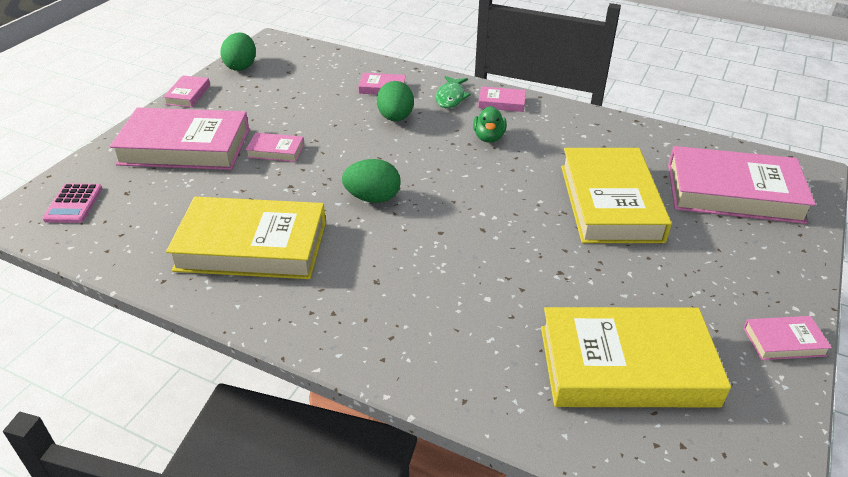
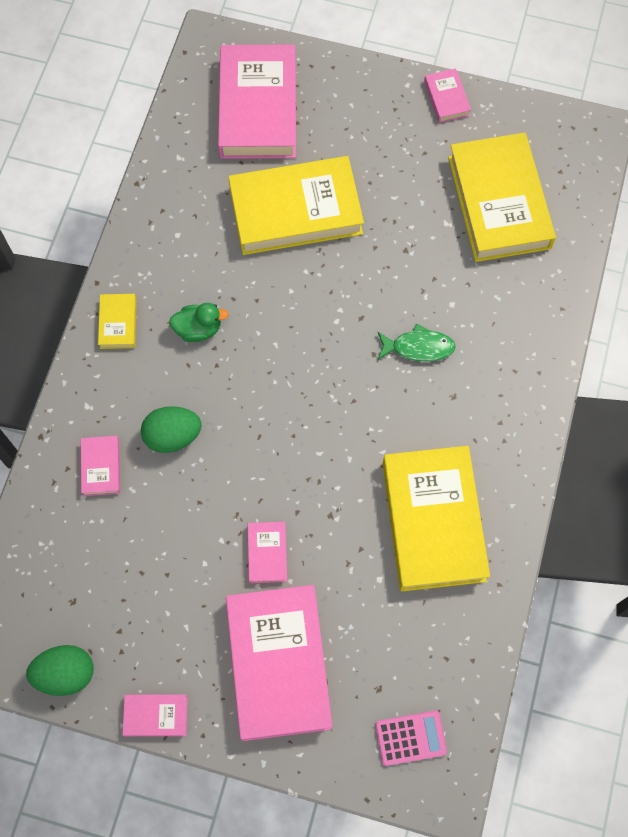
camera: 100 degrees left, 30 degrees up
(373, 198) = (334, 426): green egg -> none
(451, 97) = (113, 381): green fish -> green fish (418, 347)
(501, 102) = (118, 323): pink book -> yellow book

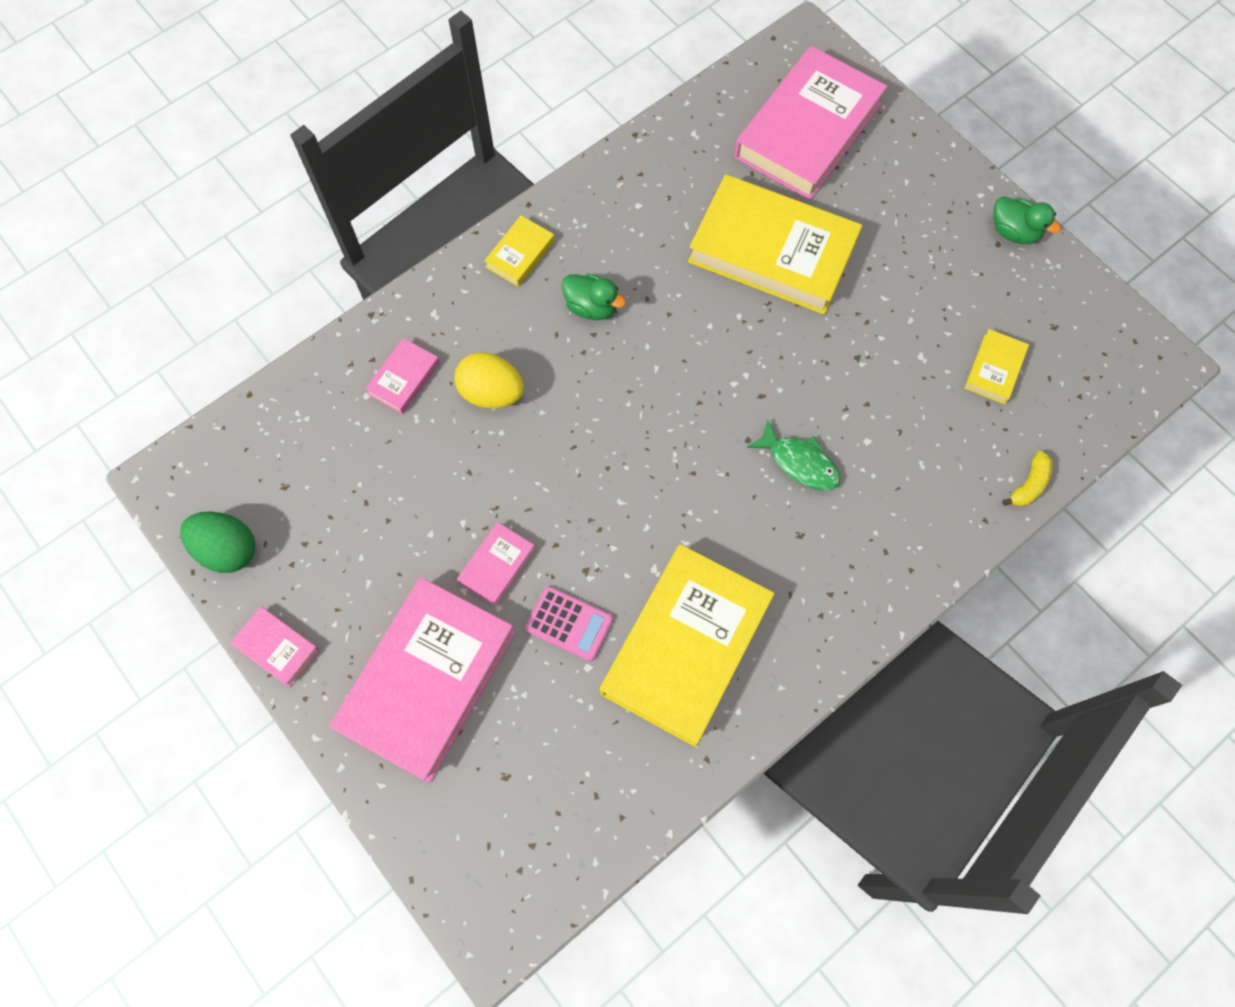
camera: 35 degrees right, 0 degrees up
(173, 436) = (491, 393): green egg -> yellow egg
(410, 738) = (500, 850): pink calculator -> pink calculator (569, 624)
(446, 98) = (1013, 232): pink book -> green duck
(499, 202) = (994, 369): yellow book -> yellow book, size x0.44
(573, 267) = (1029, 485): none -> yellow banana

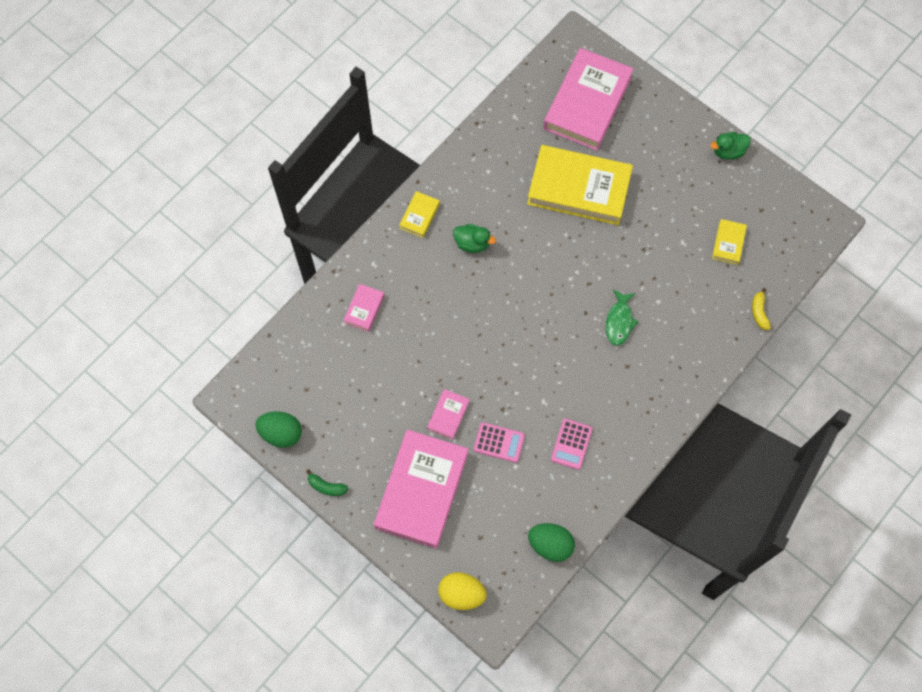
camera: 10 degrees left, 0 degrees up
(277, 647) = (326, 487): pink book -> green banana
(491, 393) = (421, 309): yellow egg -> yellow egg (461, 594)
(619, 811) = (550, 545): none -> green egg
(686, 647) = (571, 444): yellow book -> pink calculator
(799, 462) = (619, 321): green fish -> green fish turned 75 degrees clockwise
(1013, 232) = (728, 151): green duck -> green duck turned 135 degrees clockwise
(1029, 485) = (759, 312): yellow banana -> yellow banana turned 150 degrees clockwise

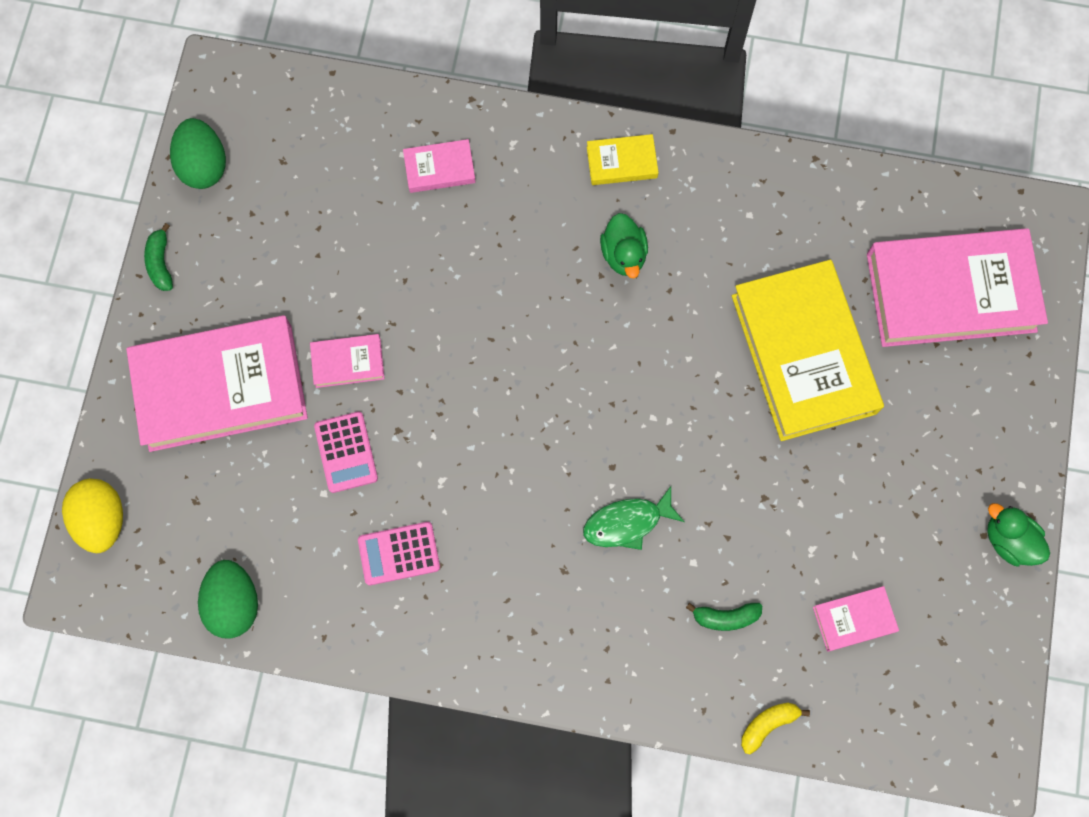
camera: 60 degrees right, 5 degrees up
(695, 302) = (725, 617): none -> green banana
(728, 243) = (854, 619): yellow book -> pink book

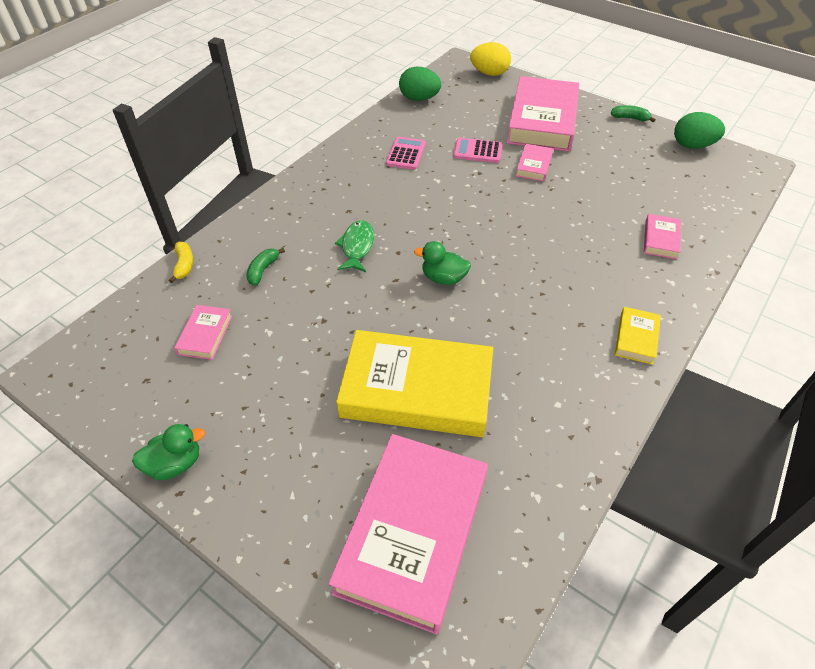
camera: 115 degrees right, 25 degrees down
(623, 254) = (554, 311): green duck -> green duck (443, 278)

